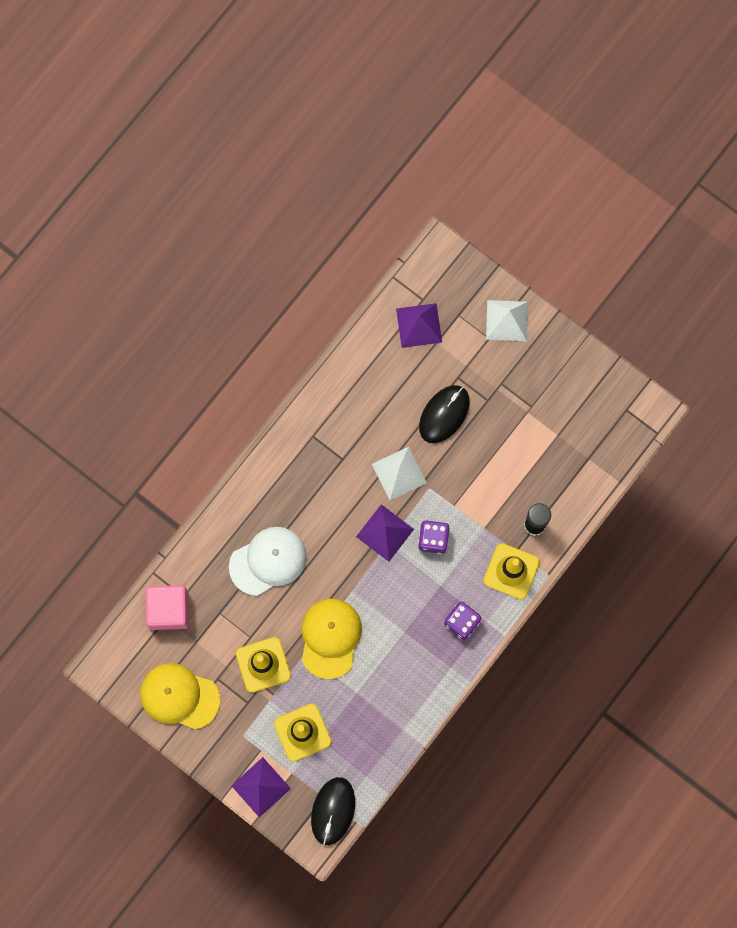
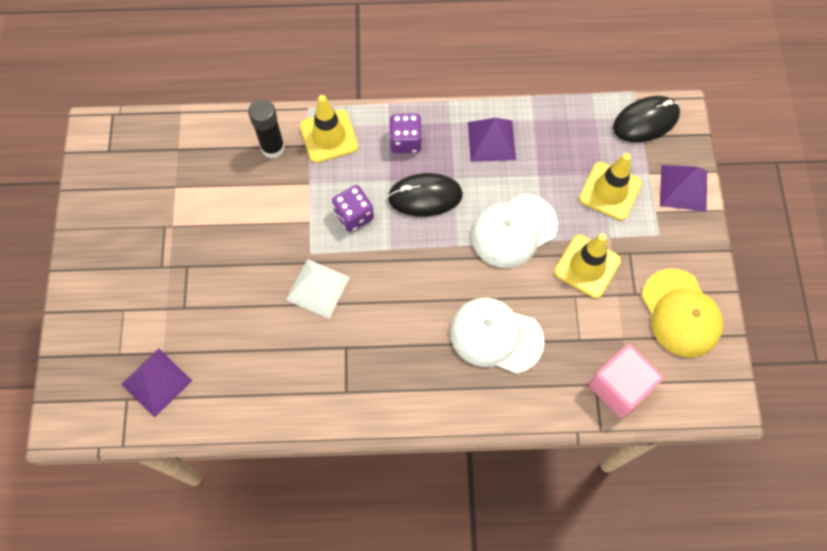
camera: 130 degrees left, 10 degrees down
(330, 638) = (513, 231): yellow cap -> white cap
(385, 533) = (382, 258): purple pyramid -> purple pyramid (491, 140)
(444, 414) = (230, 292): black mouse -> black mouse (425, 196)
(507, 320) = (93, 307): white pyramid -> none

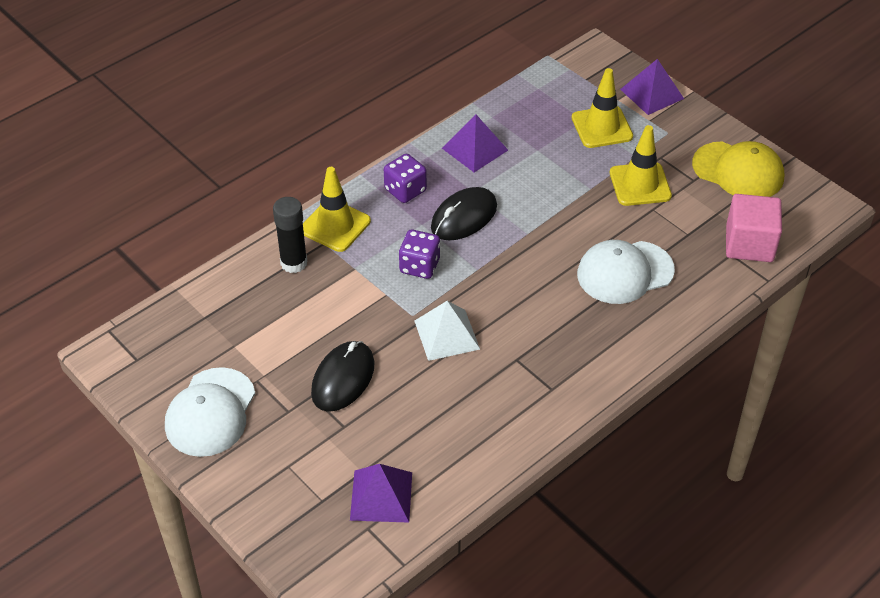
camera: 40 degrees left, 20 degrees down
(513, 231) = (559, 196): white cap -> white cap (210, 412)
(645, 121) = (577, 69): black mouse -> black mouse (343, 379)

